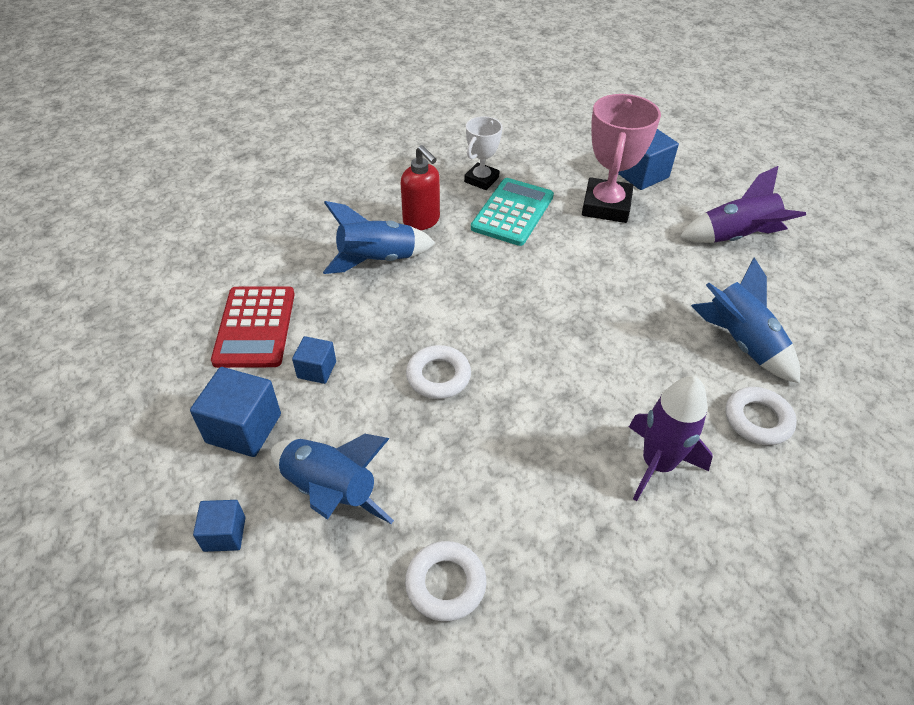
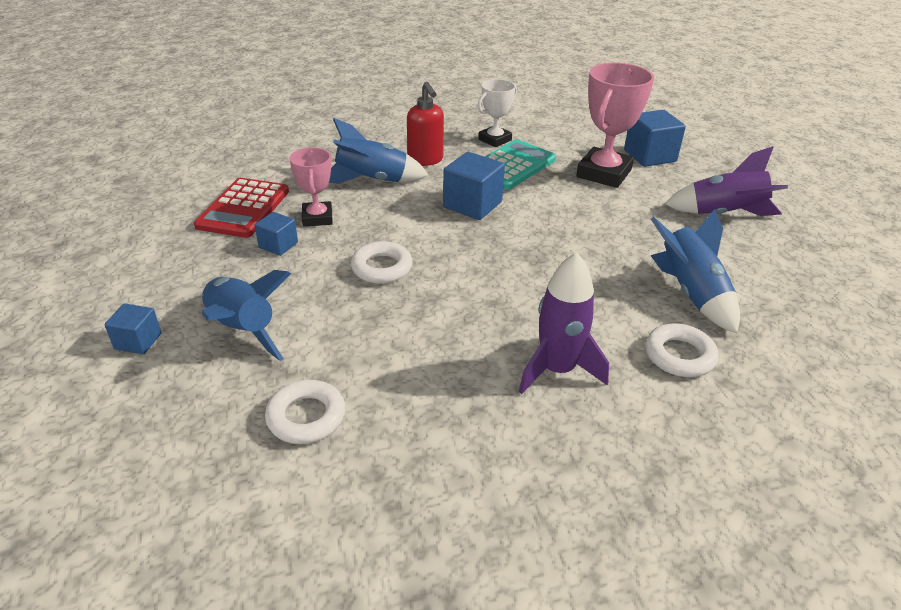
camera: 15 degrees right, 10 degrees down
(244, 428) = (195, 273): blue cube -> blue cube (472, 205)
(342, 323) = (317, 218): none -> pink trophy

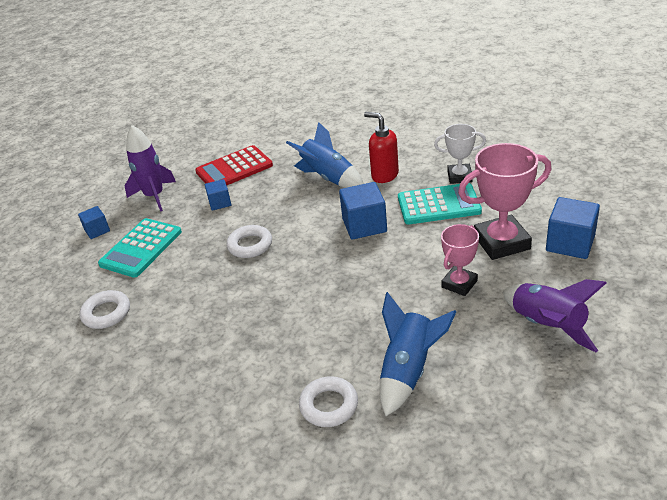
camera: 50 degrees right, 0 degrees up
(242, 330) = (141, 248): blue rocket -> turquoise calculator
(317, 218) = (262, 193): pink trophy -> pink trophy (459, 284)
(425, 160) = (384, 175): red soap dispenser -> red soap dispenser turned 105 degrees clockwise
(557, 370) = (247, 366): purple rocket -> purple rocket (154, 196)

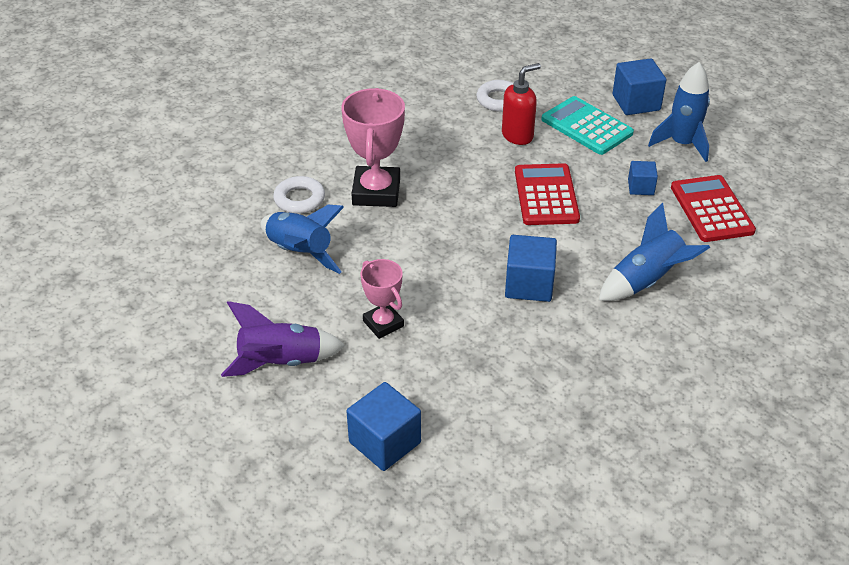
camera: 105 degrees right, 5 degrees up
(97, 230) = (636, 102): blue cube -> blue cube, size x1.71
(154, 196) = (682, 144): purple rocket -> blue rocket
(250, 245) = (546, 195): white ring -> red calculator
(384, 175) = (625, 331): red soap dispenser -> red soap dispenser (518, 135)
(438, 205) = (531, 358): turquoise calculator -> none
(459, 176) = (582, 400): white trophy -> none
(501, 242) = (426, 384): pink trophy -> pink trophy (376, 192)

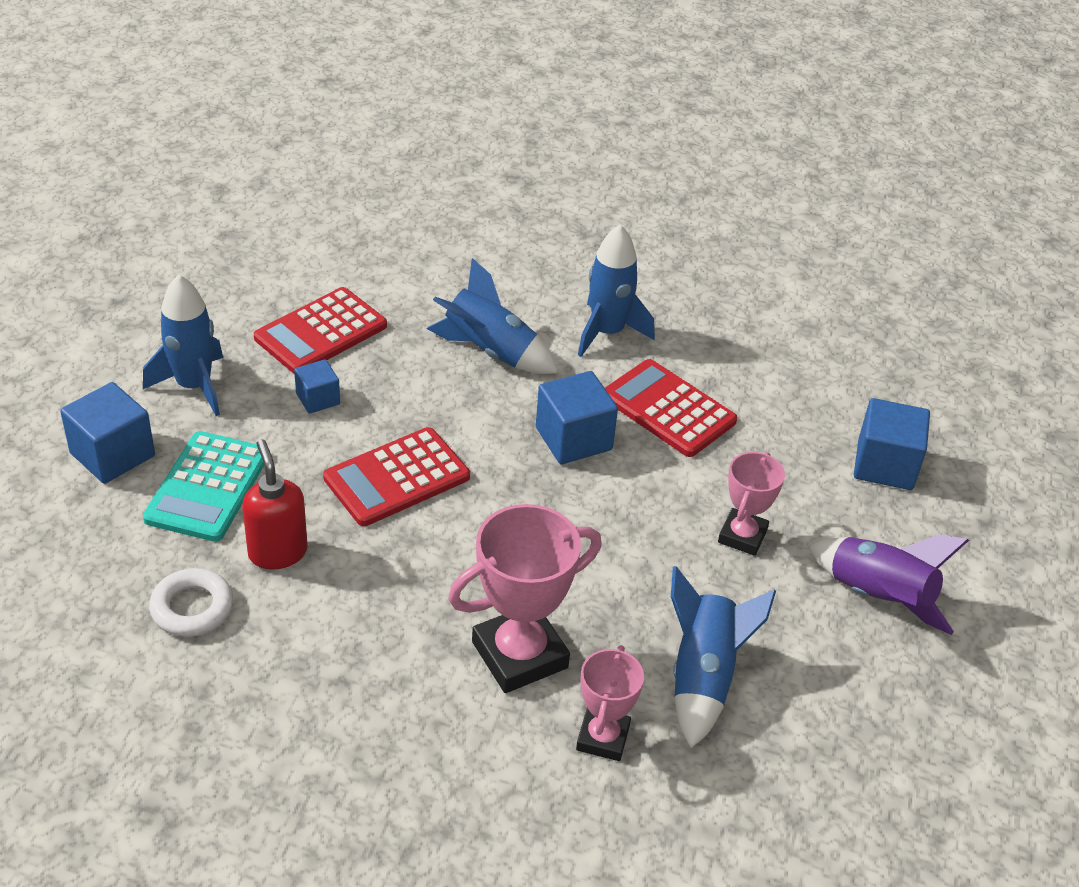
camera: 125 degrees left, 0 degrees up
(299, 199) = (603, 738): white ring -> pink trophy
(518, 135) = (277, 552): red soap dispenser -> red soap dispenser turned 45 degrees clockwise
(527, 347) = (668, 409): none -> red calculator
(635, 354) = (607, 332): none -> blue rocket

